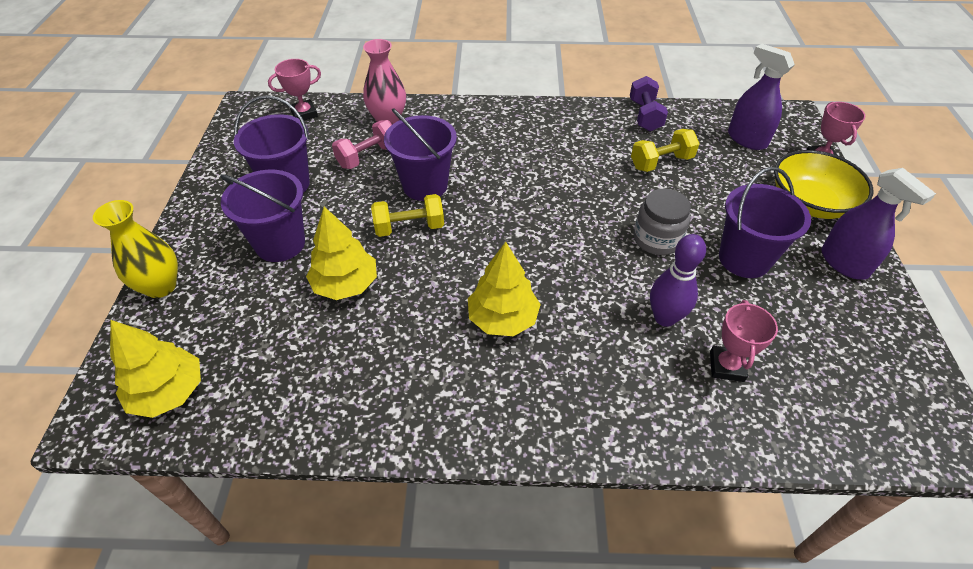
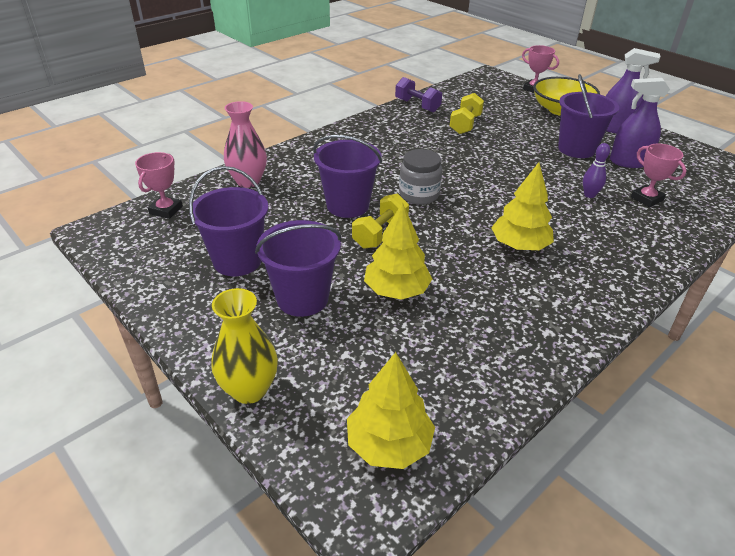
camera: 45 degrees left, 10 degrees down
(368, 156) = (274, 210): pink dumbbell -> none
(656, 239) = (525, 162): grey jar -> grey jar (419, 194)
(664, 318) = (589, 195): purple bowling pin -> purple bowling pin, size x0.65
(746, 139) = (487, 95): purple spray bottle -> purple spray bottle (629, 162)

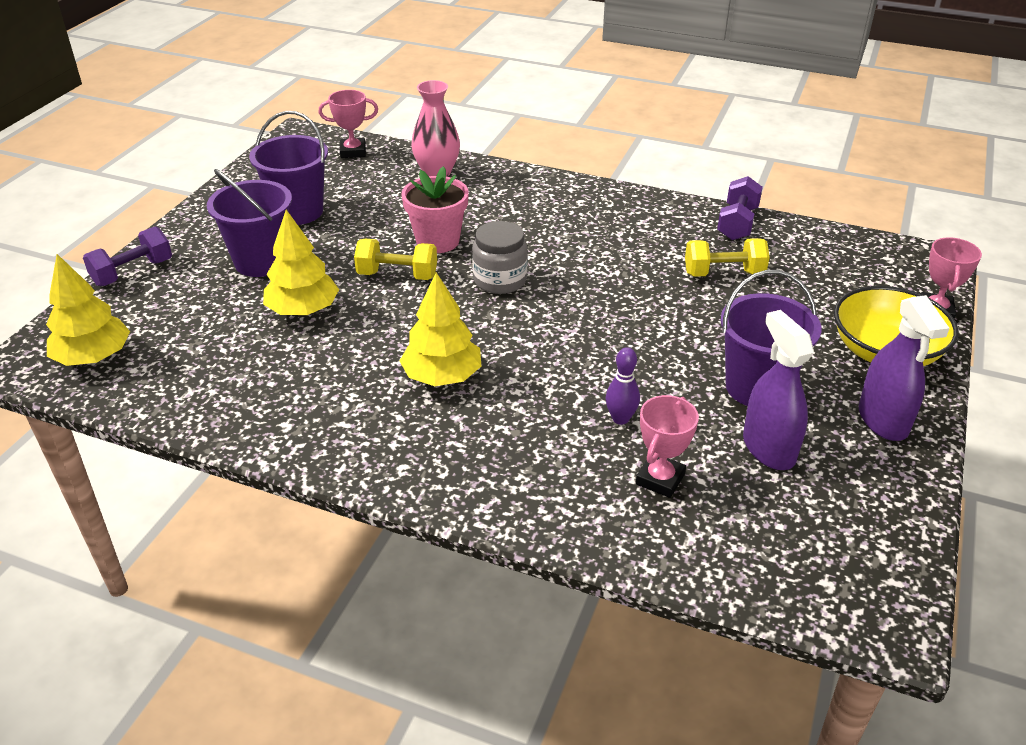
camera: 65 degrees right, 0 degrees up
(249, 390) = (133, 272): yellow vase -> purple dumbbell
(347, 205) = (437, 241): purple bucket -> pink flower pot

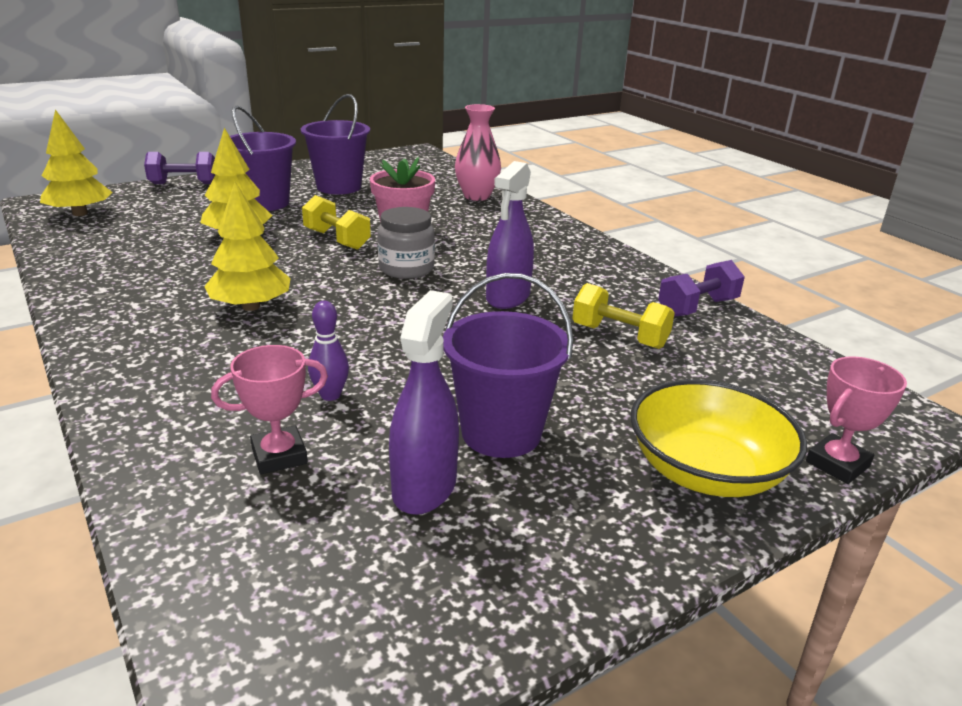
camera: 35 degrees right, 10 degrees down
(353, 151) = (437, 169): pink trophy -> none
(883, 420) = (599, 530): purple spray bottle -> purple spray bottle (508, 297)

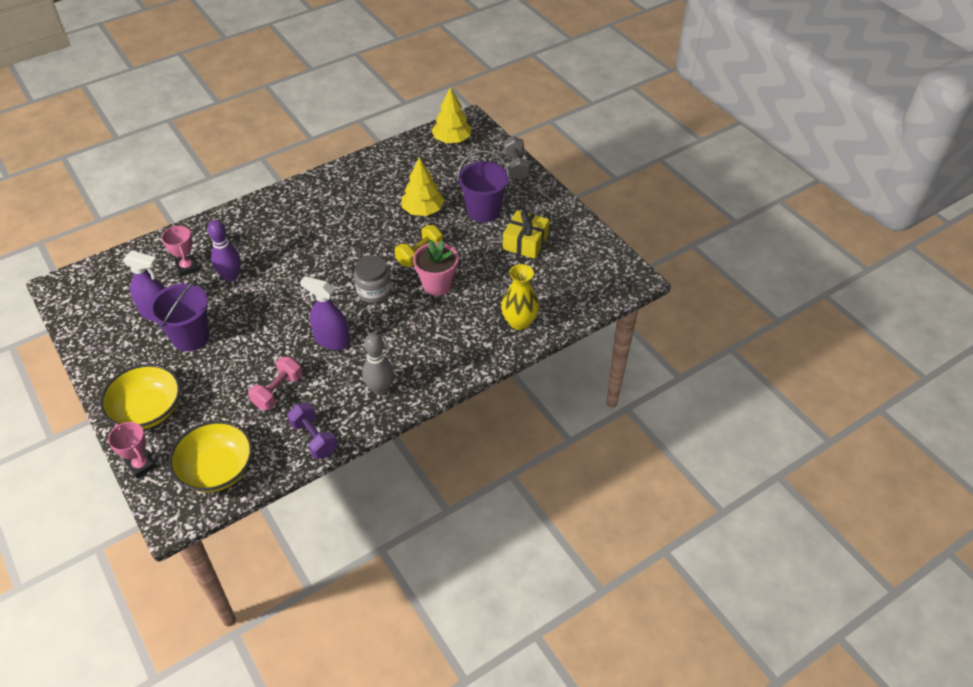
camera: 90 degrees right, 20 degrees up
(184, 184) = (516, 166): purple dumbbell -> grey dumbbell
(251, 306) = (323, 234): yellow tree -> none
(330, 395) = (231, 276): purple bowling pin -> purple bowling pin, size x1.53
(339, 187) = (525, 242): purple bucket -> yellow gift
(476, 196) = (519, 322): pink vase -> yellow vase
(596, 266) = (380, 389): none -> grey bowling pin
(619, 336) = (278, 391): yellow dumbbell -> pink dumbbell
(796, 382) = (217, 469): none -> yellow bowl

